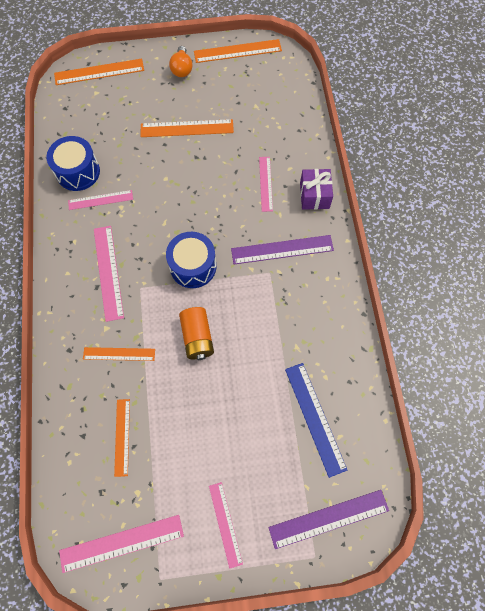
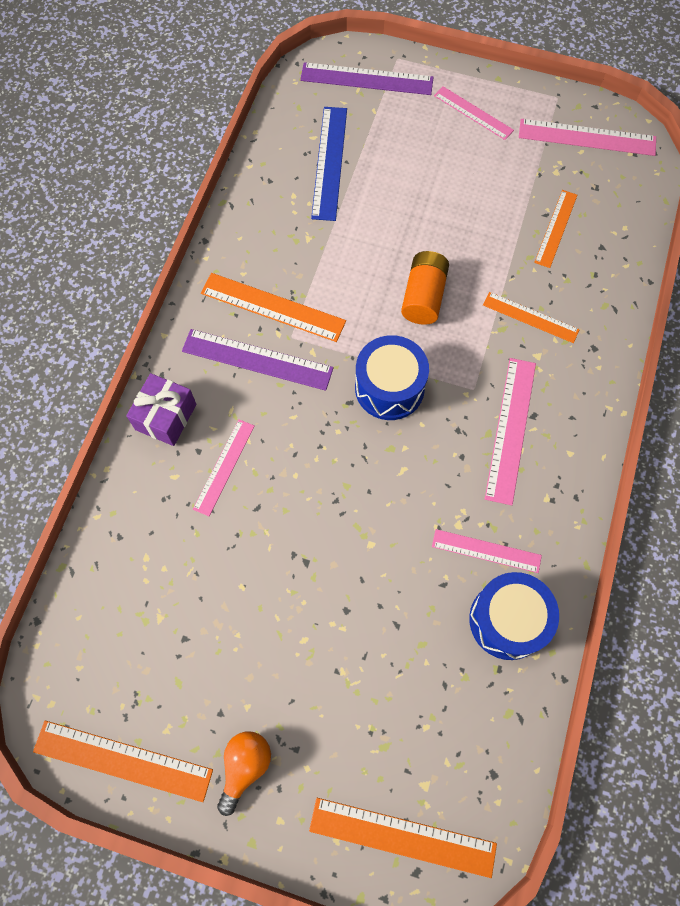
camera: 155 degrees left, 0 degrees up
(187, 128) = (295, 625): orange ruler -> orange ruler (272, 307)
(225, 524) = (473, 113): pink ruler -> pink ruler turned 60 degrees counterclockwise

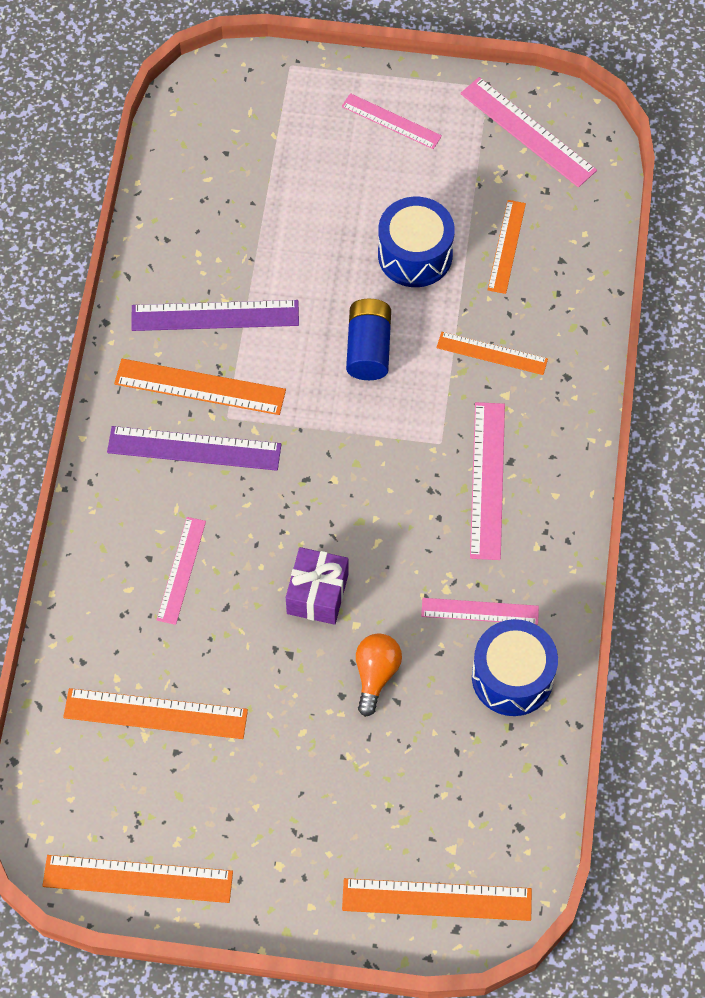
camera: 10 degrees left, 5 degrees down
(166, 417) = (105, 527): purple gift -> purple gift (317, 594)
(173, 598) = (155, 713): none -> orange ruler
(245, 766) = (265, 863): orange light bulb -> orange light bulb (376, 674)
(329, 162) = (232, 207): blue ruler -> none
(366, 79) = (258, 97): purple ruler -> purple ruler (215, 315)
(389, 388) = (347, 456): blue drum -> blue drum (415, 255)
(423, 297) = (368, 348): orange battery -> blue battery
(587, 137) = (528, 132): pink ruler -> pink ruler turned 45 degrees clockwise

